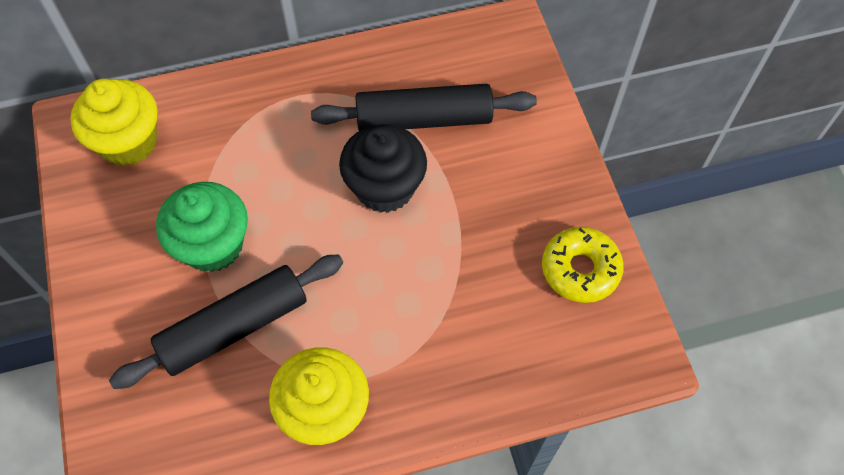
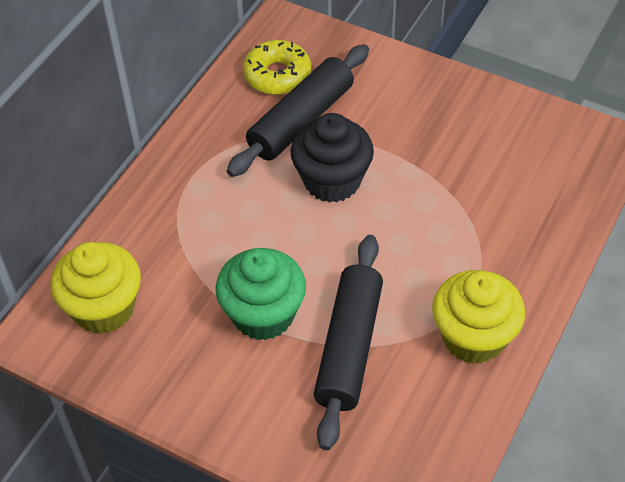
camera: 45 degrees left, 10 degrees down
(580, 269) = (513, 125): yellow donut -> yellow donut (277, 75)

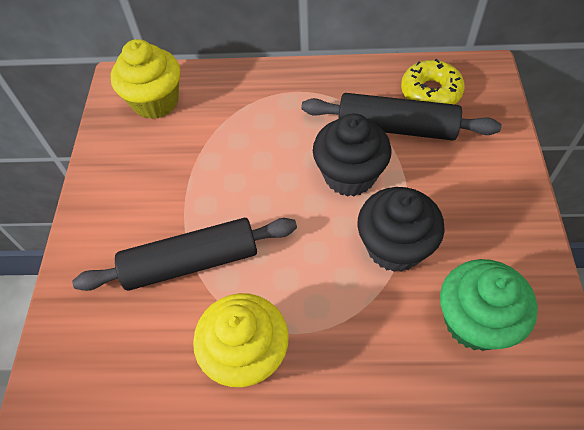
camera: 65 degrees right, 5 degrees up
(263, 314) = (195, 192): green cupcake -> green cupcake (474, 321)
(431, 184) = (394, 247): none -> black cupcake

